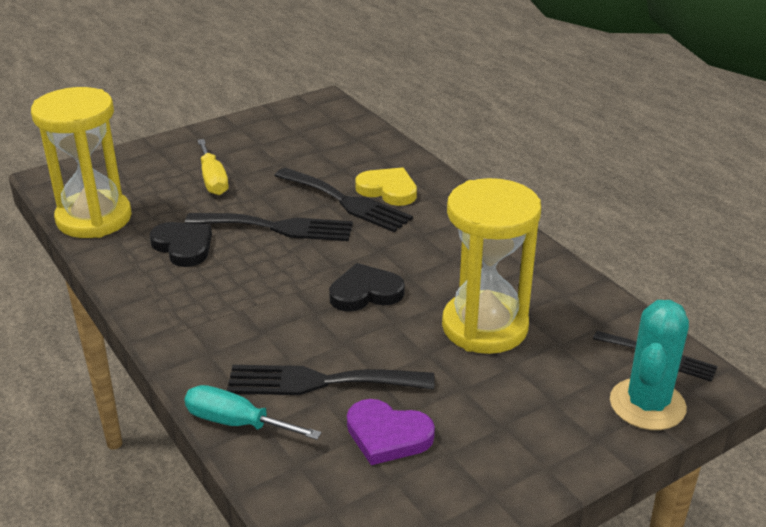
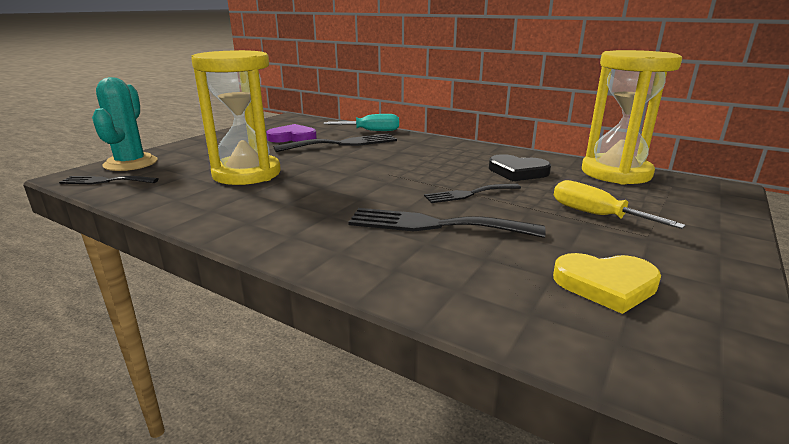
camera: 155 degrees right, 10 degrees down
(277, 227) = (469, 194): black fork -> black fork, size x0.61
(365, 292) = (349, 174): black heart -> none
(388, 190) = (401, 246): yellow heart -> yellow heart (606, 285)

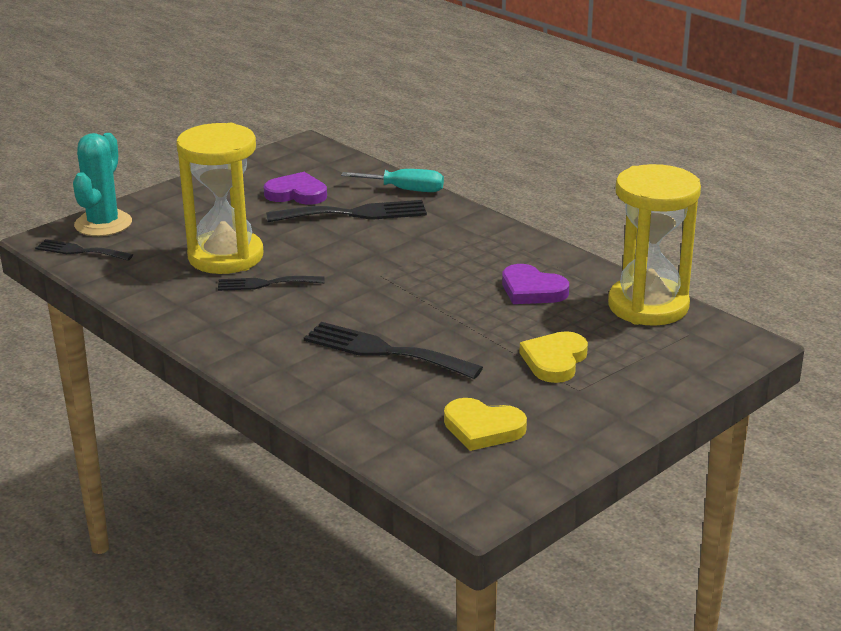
camera: 15 degrees right, 5 degrees up
(469, 194) = (448, 316): black fork -> black fork (265, 284)
(517, 172) = (532, 290): black heart -> purple heart
(596, 215) = (554, 360): yellow screwdriver -> yellow heart

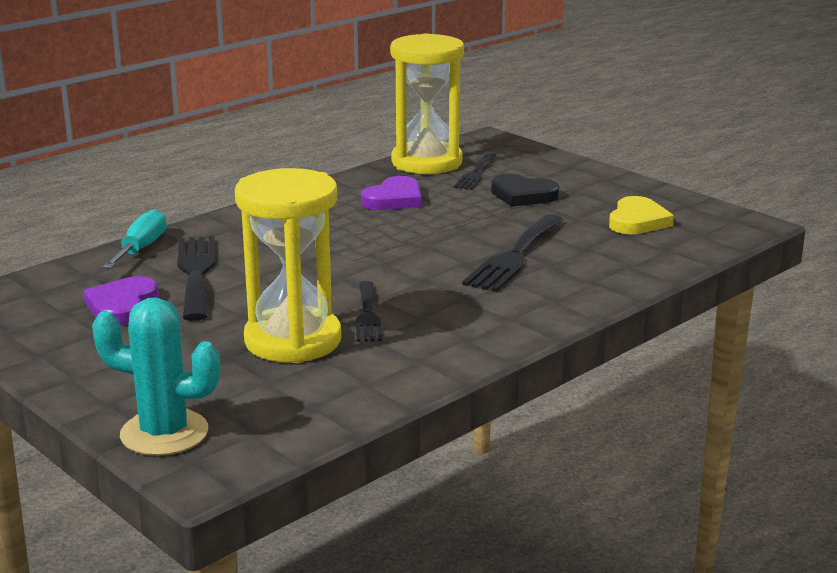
camera: 90 degrees left, 5 degrees down
(80, 251) = (251, 443): black fork -> black fork (475, 174)
(554, 360) = (522, 195): yellow heart -> black heart

